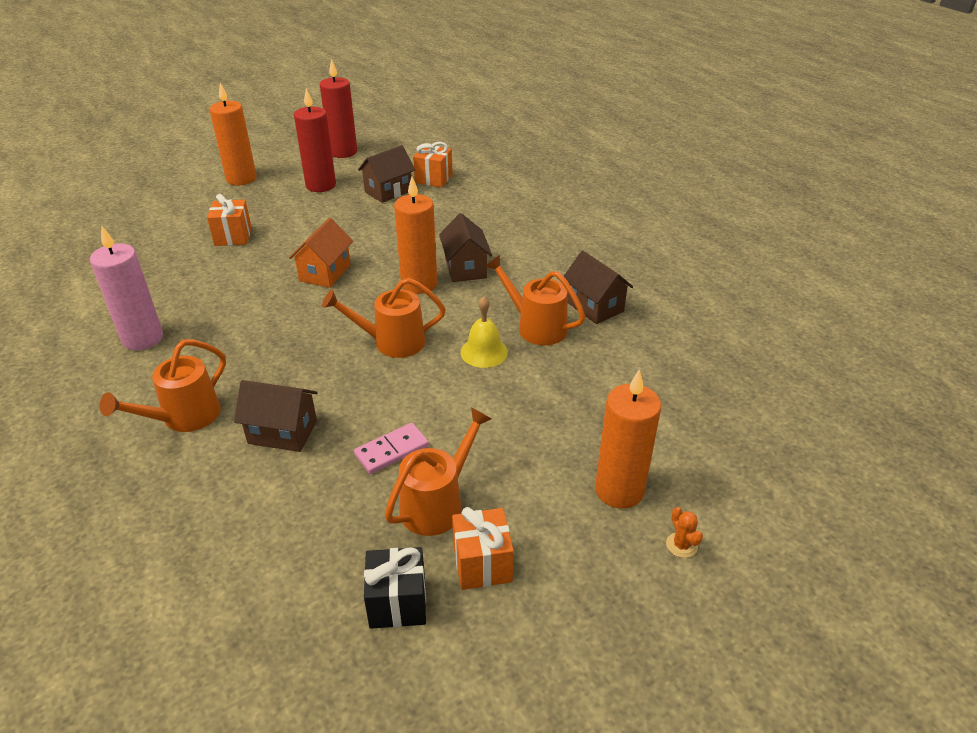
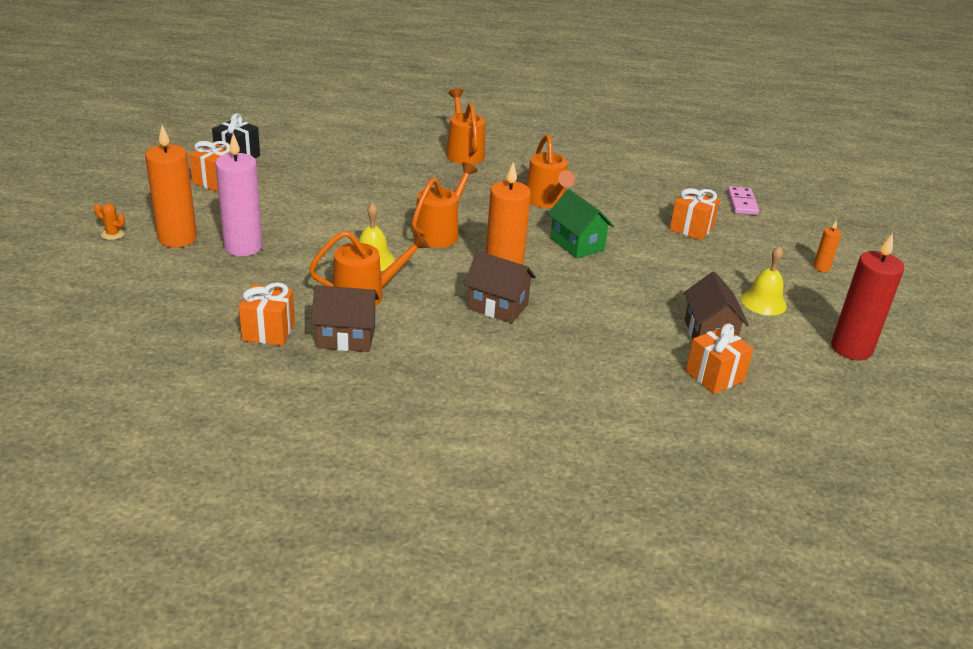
camera: 125 degrees right, 5 degrees down
(143, 338) = (570, 162): pink candle -> pink candle (243, 247)
(241, 179) = (821, 268): orange candle -> orange candle, size x0.46
(282, 432) = (405, 171): brown house -> none
(321, 185) = (763, 302): red candle -> yellow bell
(325, 273) = (577, 244): orange house -> green house
(392, 451) = (335, 192): pink domino -> pink domino (742, 203)
(438, 503) = (273, 188): orange watering can -> orange watering can (547, 201)
(642, 341) = (268, 331): none -> orange gift

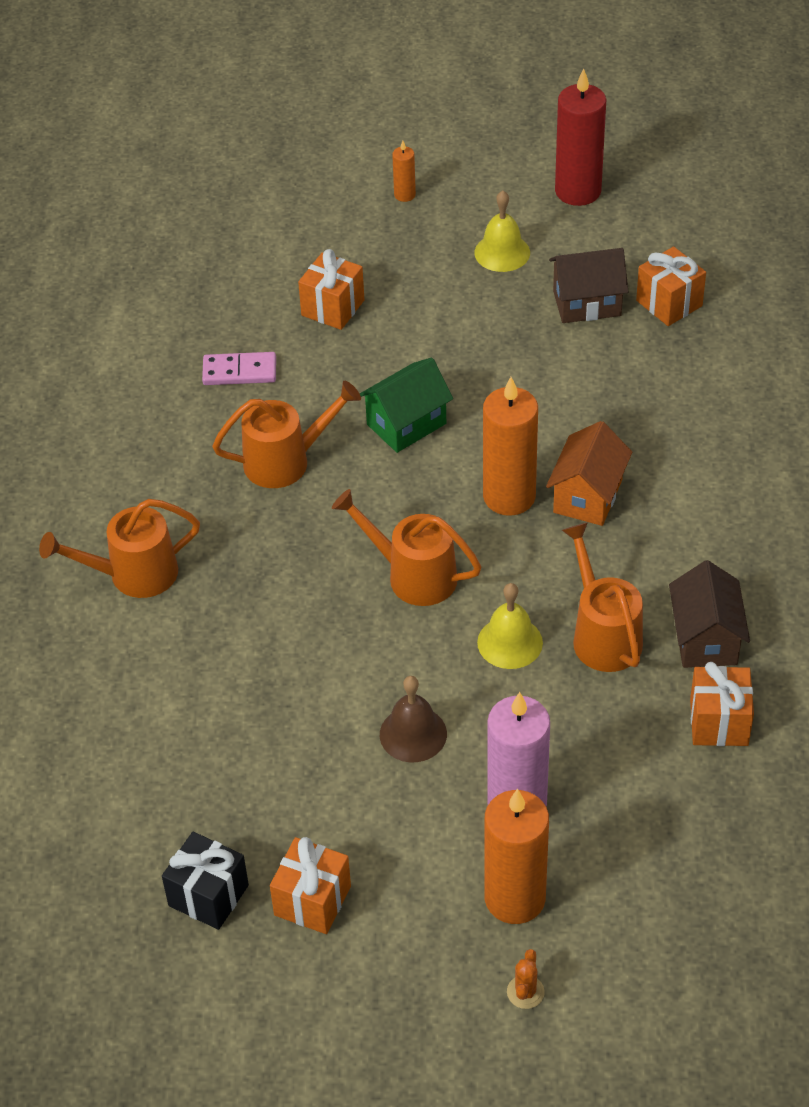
camera: 90 degrees left, 15 degrees up
(314, 220) = (413, 734): none -> brown bell
(497, 306) = (588, 496): brown house -> orange house
(742, 203) = (243, 253): pink domino -> pink domino (239, 372)

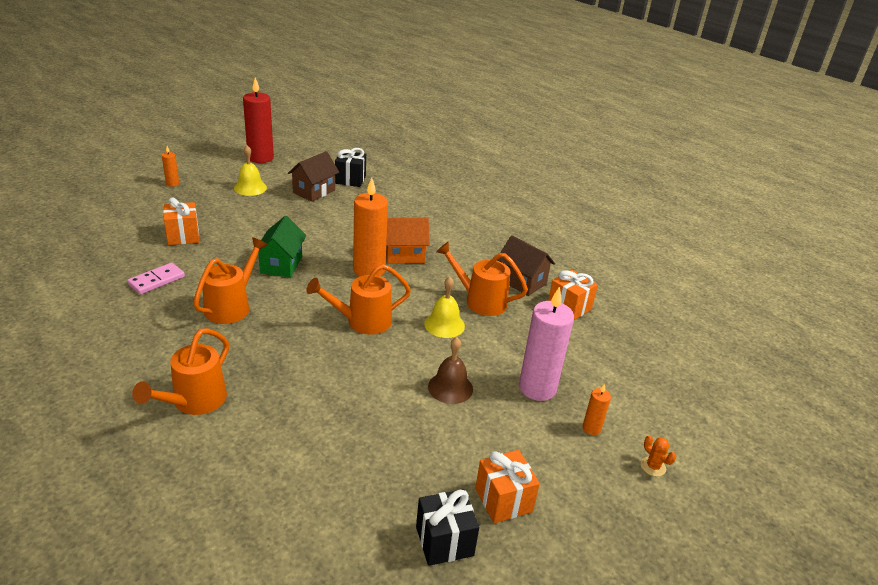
camera: 50 degrees left, 15 degrees down
(515, 898) = (591, 428): orange candle -> orange candle, size x0.46
(588, 496) = (404, 255): orange house -> orange house turned 75 degrees counterclockwise
(669, 303) = (350, 180): orange gift -> black gift

